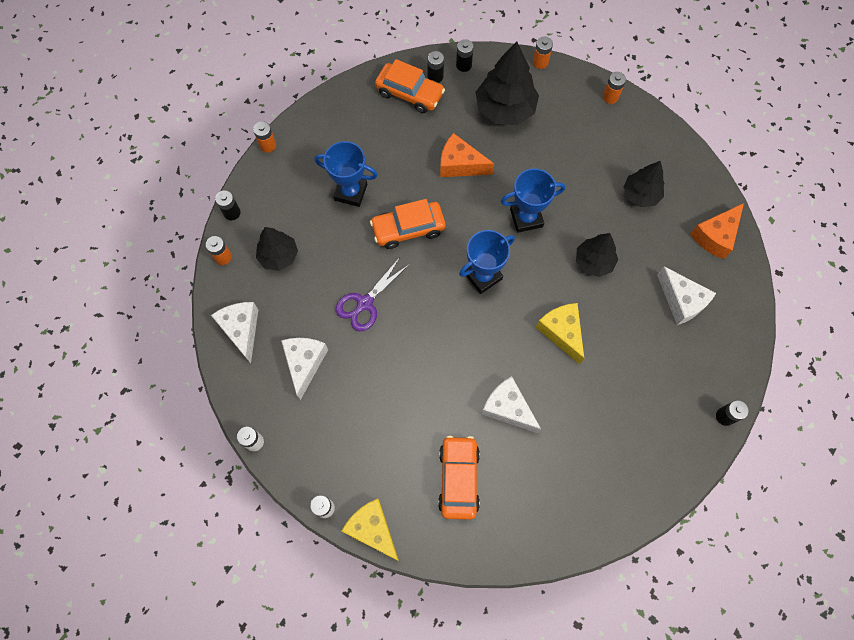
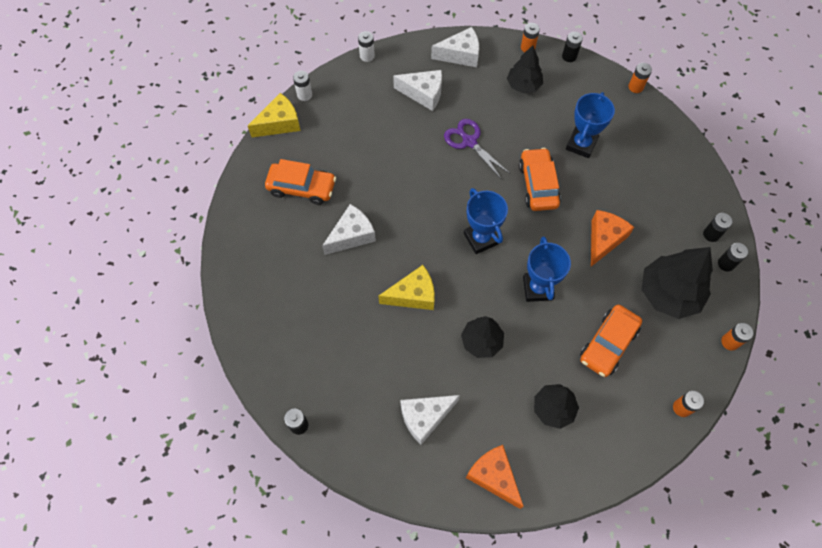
camera: 100 degrees right, 5 degrees down
(410, 93) = (690, 208): orange car -> orange car (608, 344)

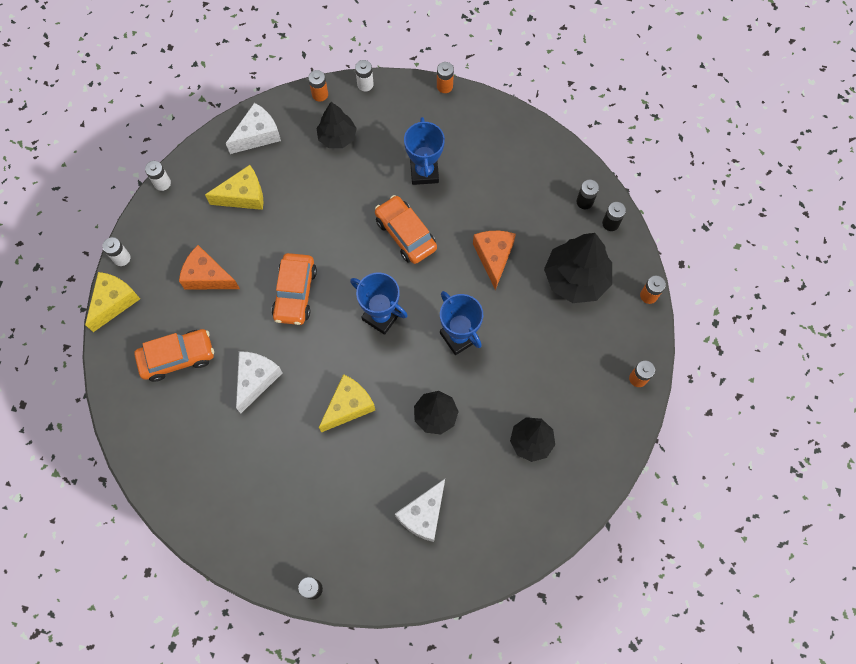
camera: 30 degrees left, 5 degrees up
(423, 94) = (243, 196): white cheese -> yellow cheese
(469, 142) = (317, 223): purple scissors -> none
(494, 476) = (512, 532): orange cheese -> orange cheese (207, 276)
(569, 56) = (365, 84): black battery -> white battery
(608, 344) = (547, 355): orange car -> orange car (295, 293)

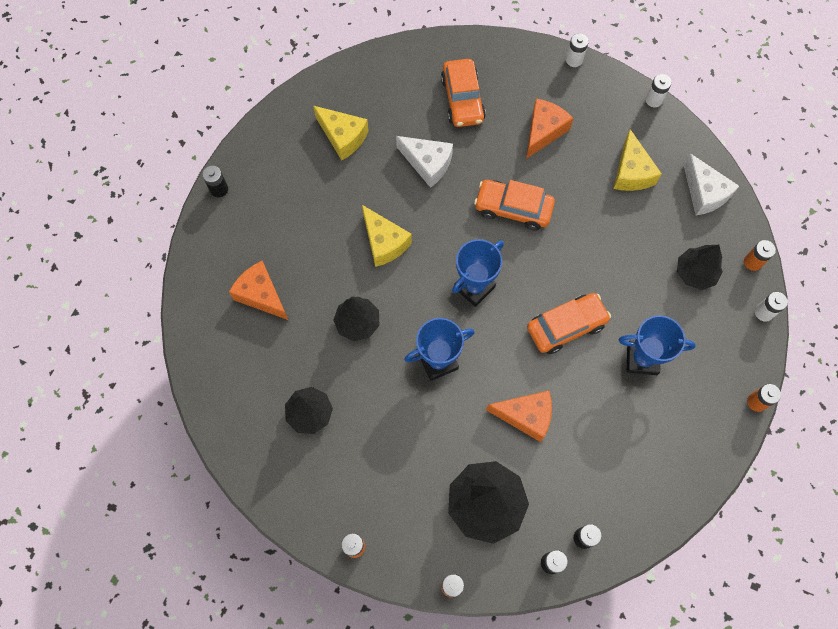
camera: 100 degrees right, 0 degrees up
(114, 302) = (528, 51): yellow cheese -> yellow cheese (343, 137)
(423, 515) = (261, 295): white cheese -> orange cheese

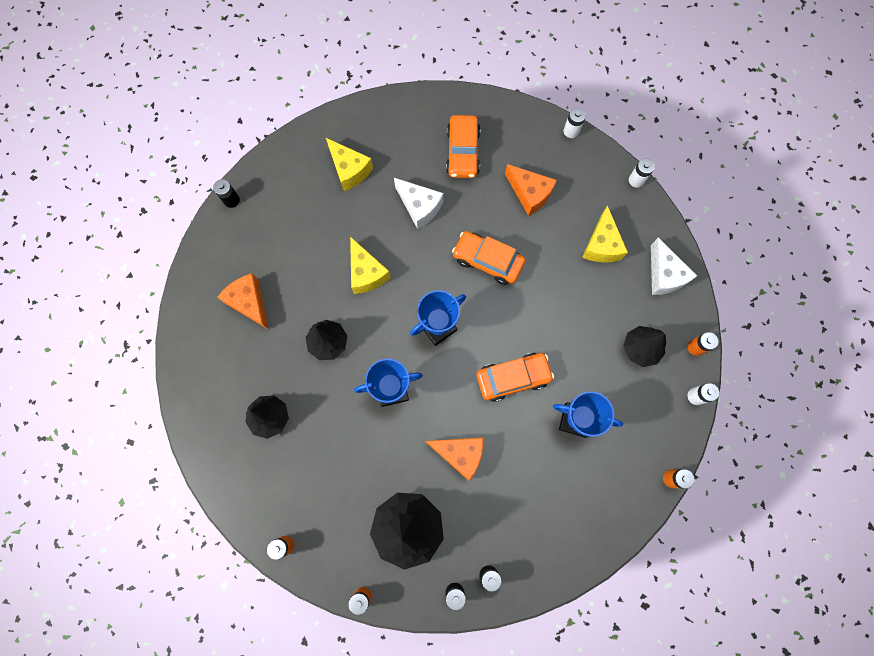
camera: 10 degrees right, 5 degrees up
(543, 131) = (529, 194): orange cheese -> orange cheese turned 90 degrees clockwise

